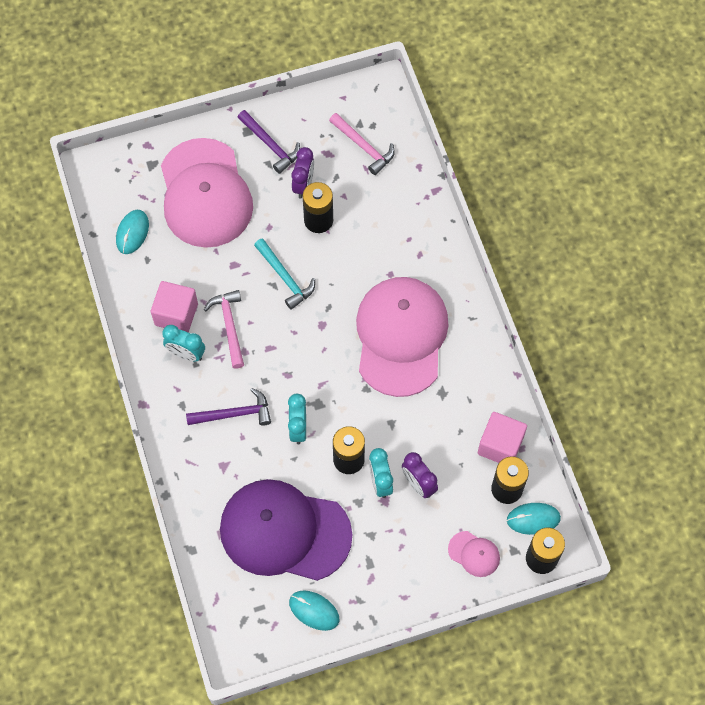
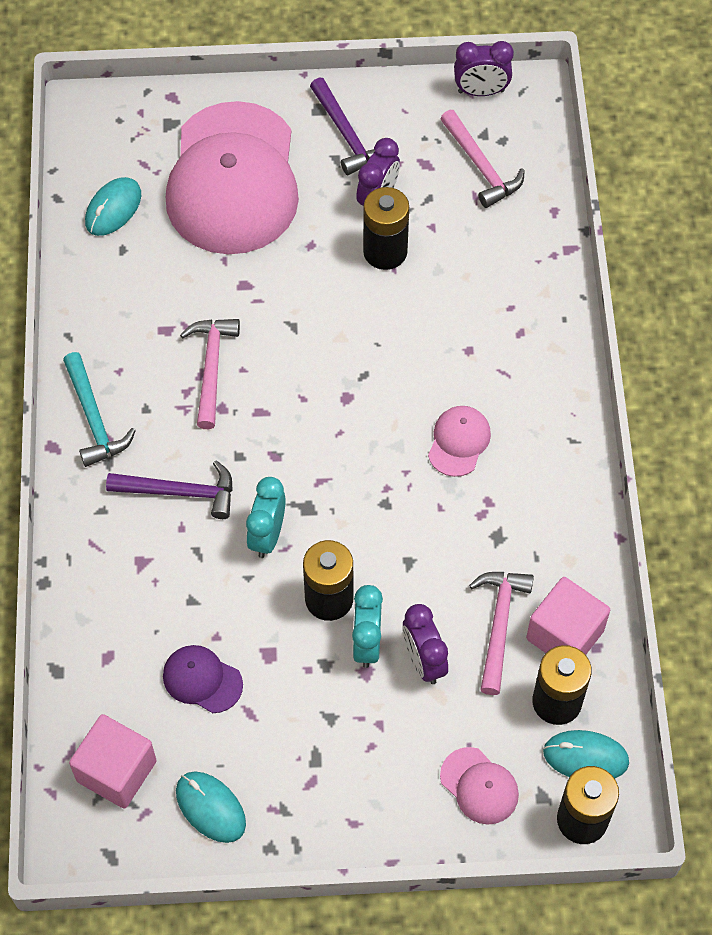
camera: 15 degrees right, 5 degrees down
(176, 314) = (140, 334): pink cube -> pink cube (116, 771)
(186, 354) = (137, 391): turquoise clock -> none
(284, 531) = (202, 680): purple cap -> purple cap, size x0.40
(285, 277) = (313, 319): turquoise hammer -> turquoise hammer (94, 418)
(349, 94) = (481, 91): none -> purple clock
(401, 337) = (459, 442): pink cap -> pink cap, size x0.40
(458, 449) = (499, 625): none -> pink hammer

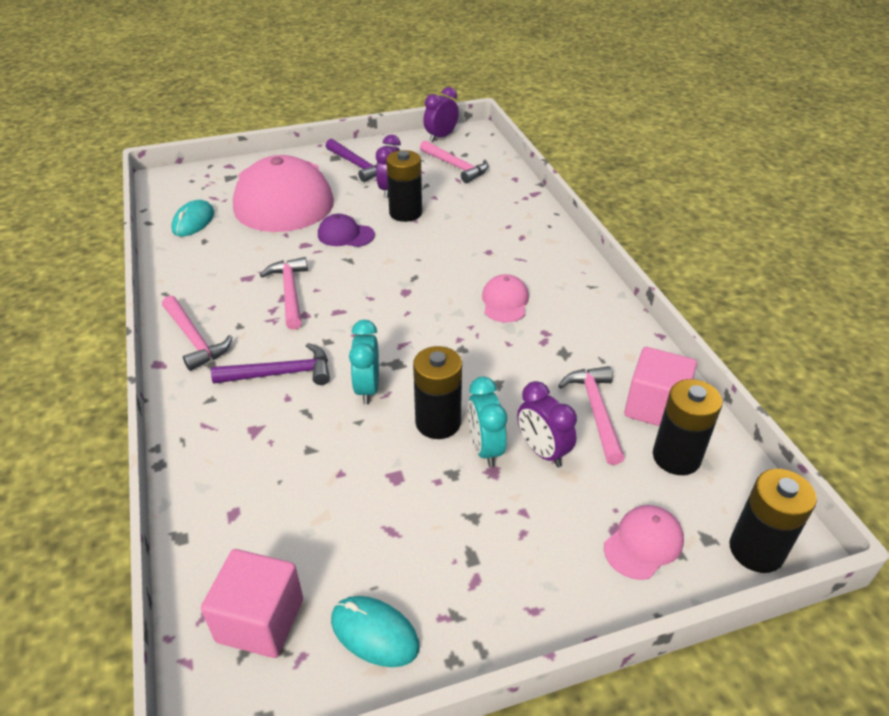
camera: 15 degrees left, 20 degrees down
(94, 418) = (194, 339): turquoise hammer -> pink hammer
(202, 680) = (335, 512): purple cap -> purple cap (345, 235)
(479, 786) = (643, 543): pink cap -> pink cap turned 75 degrees counterclockwise
(481, 91) = (441, 137): purple clock -> purple clock turned 150 degrees clockwise
(585, 757) = (727, 495): turquoise mouse -> none

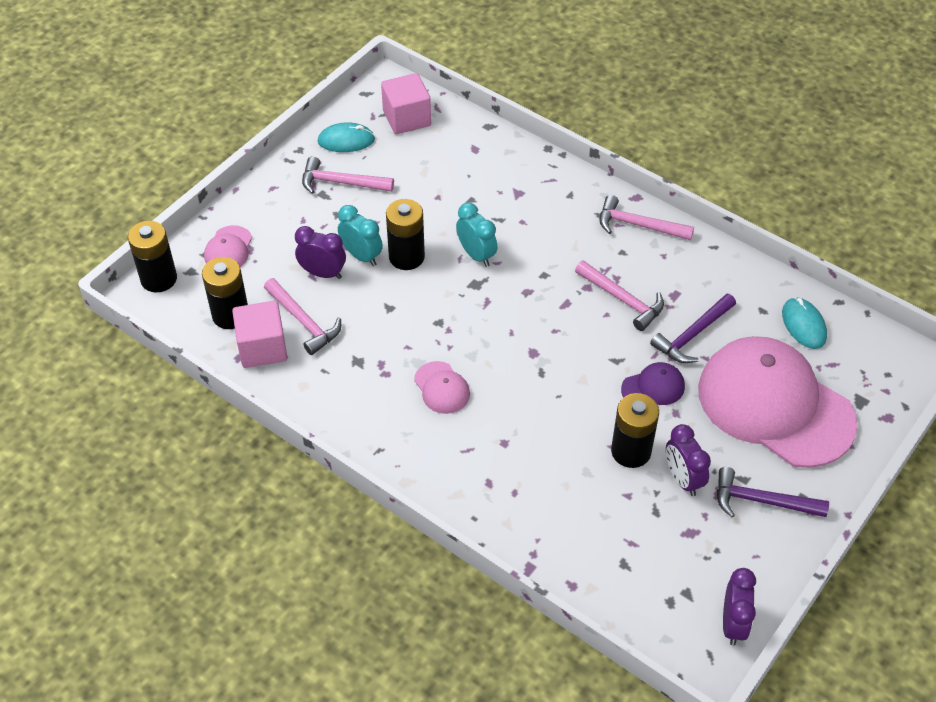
camera: 145 degrees right, 10 degrees up
(281, 373) = (547, 234): purple hammer -> purple hammer (692, 335)
(456, 166) = (656, 567): pink hammer -> pink hammer (341, 183)

